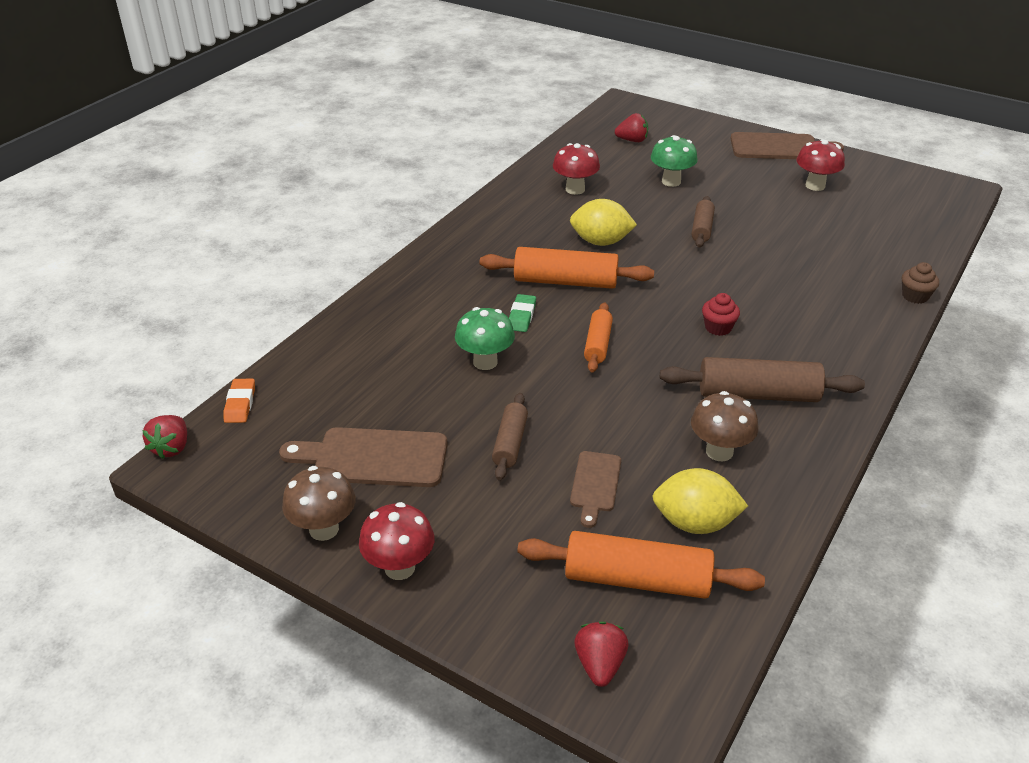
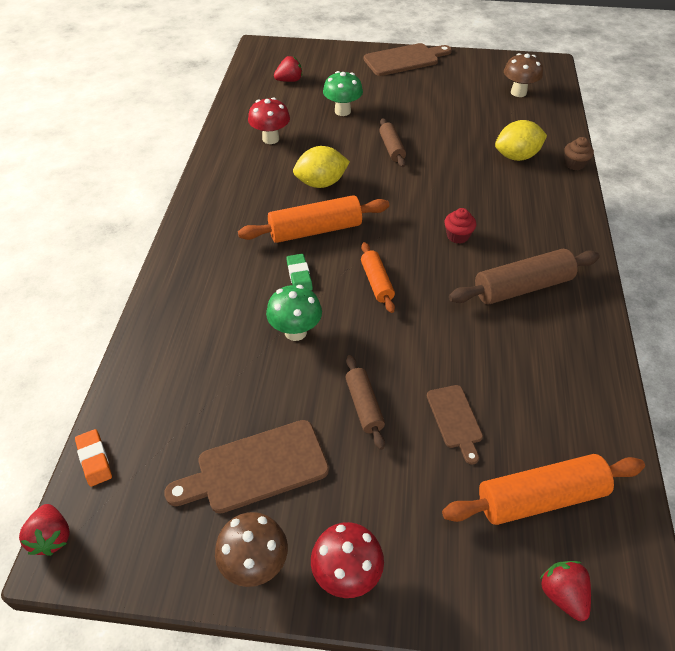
camera: 25 degrees left, 10 degrees up
(695, 523) = (549, 424): yellow lemon -> yellow lemon (516, 156)
(719, 451) = (527, 350): brown mushroom -> brown mushroom (518, 92)
(815, 186) = (450, 87): red mushroom -> none

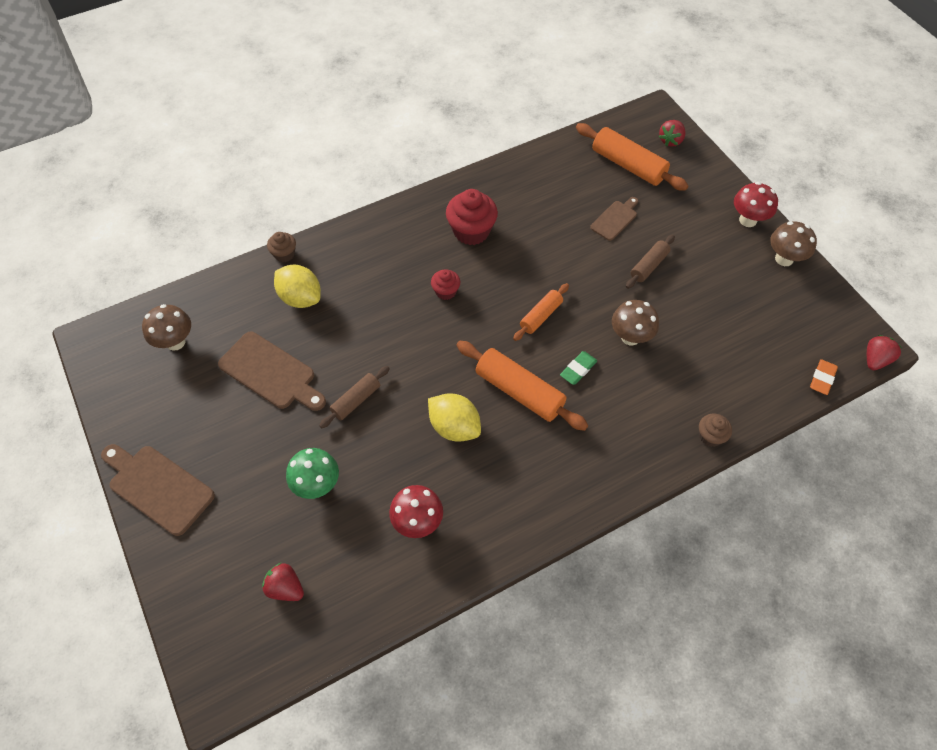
camera: 125 degrees left, 10 degrees up
(150, 322) = (710, 436): none -> brown cupcake
(255, 468) = (740, 293): brown cutting board -> brown cutting board (271, 373)
(295, 332) = (630, 337): green mushroom -> brown mushroom
(522, 287) = (471, 231): brown rolling pin -> red cupcake

